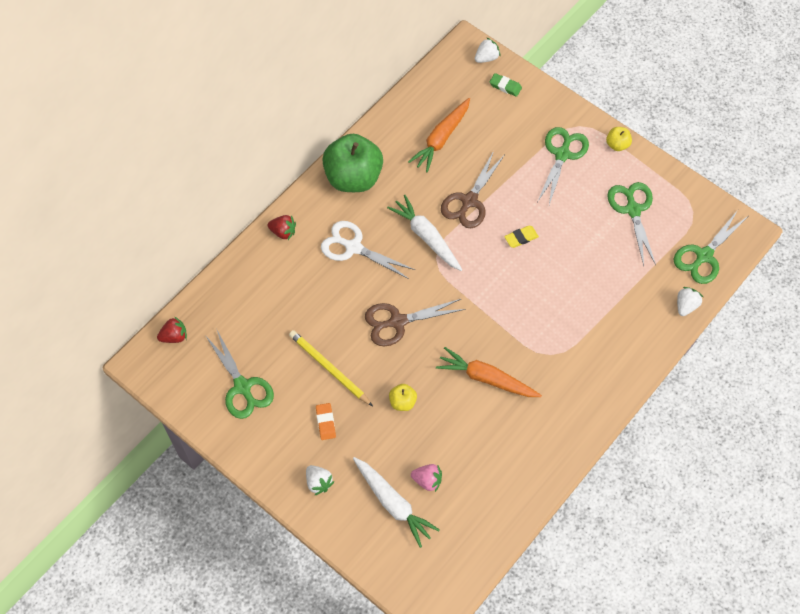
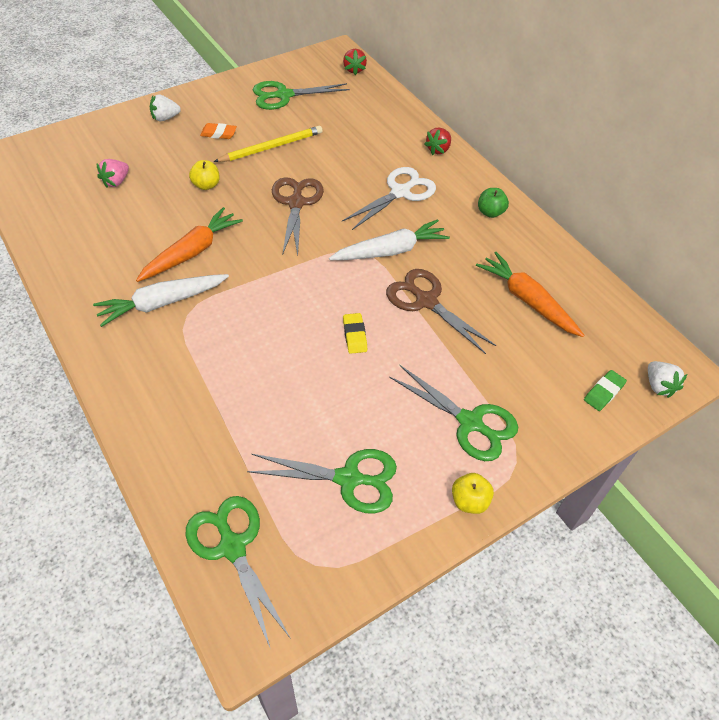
camera: 105 degrees right, 10 degrees down
(353, 178) = (490, 212): green apple -> green apple, size x0.43
(393, 503) = (112, 155): white carrot -> white carrot (162, 303)
(686, 306) = (168, 487): white strawberry -> none

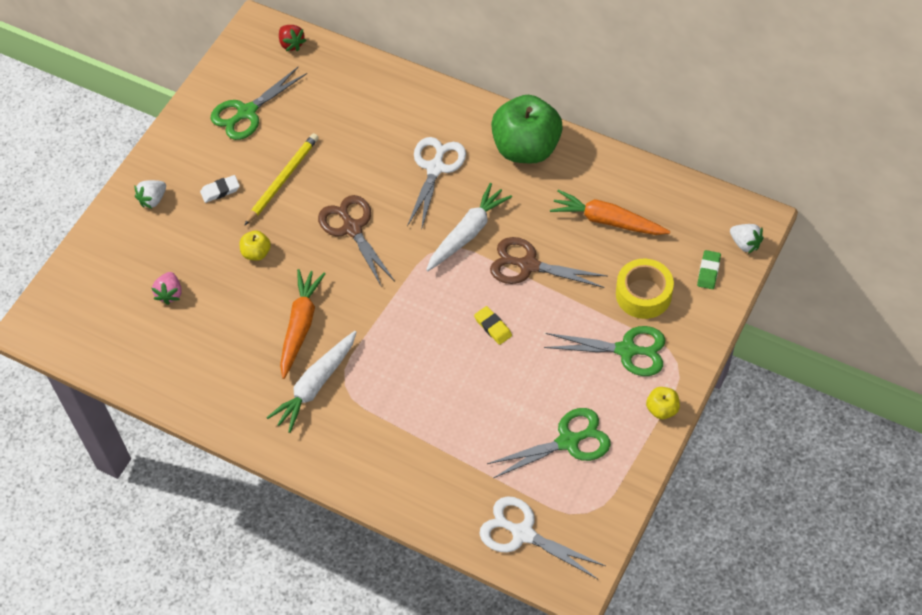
camera: 25 degrees left, 5 degrees up
(218, 134) = (220, 191): orange eraser -> white eraser
(232, 546) = (522, 533): green scissors -> white scissors
(438, 150) = (437, 102): red strawberry -> none
(490, 212) = (526, 148): green apple -> green apple, size x2.34
(521, 380) = (643, 294): none -> yellow tape

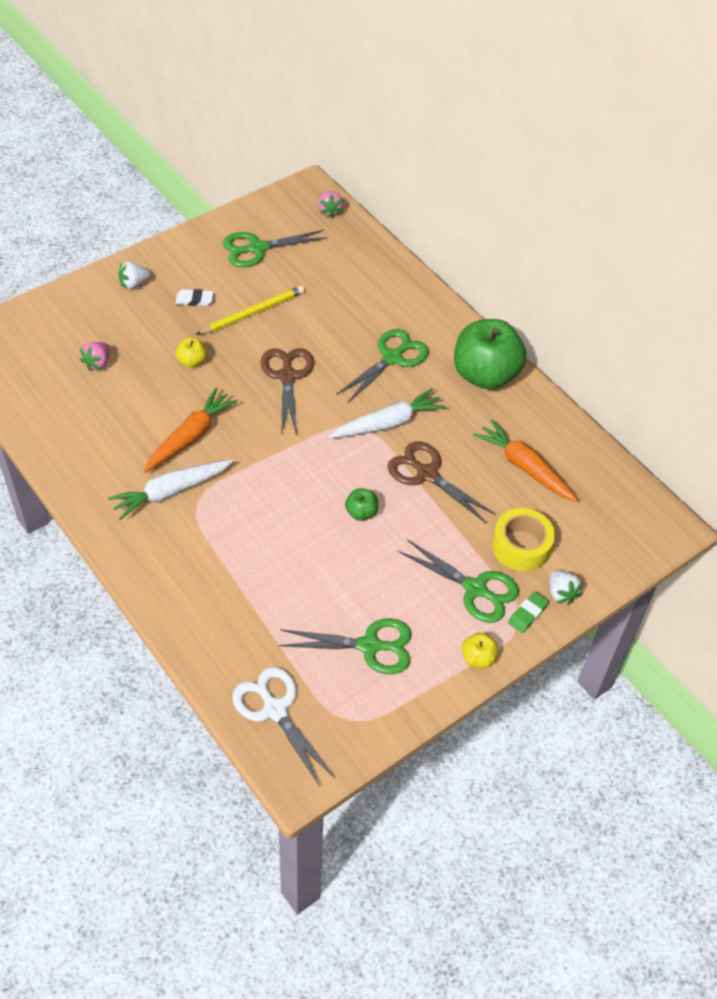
camera: 20 degrees right, 5 degrees down
(291, 44) = (329, 211): red strawberry -> pink strawberry
(435, 168) = (392, 358): white scissors -> green scissors
(493, 327) = (361, 513): yellow eraser -> green apple
(708, 271) = (597, 553): green eraser -> green eraser (528, 614)
(745, 244) = (648, 544): white strawberry -> white strawberry (561, 593)

